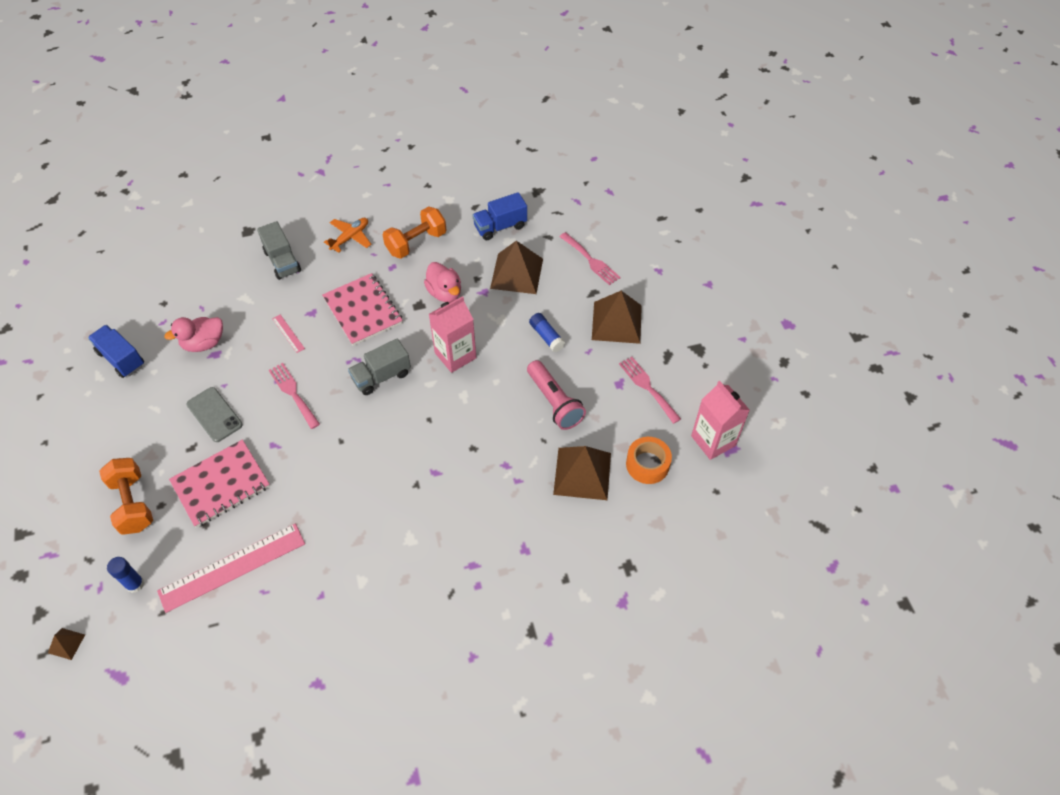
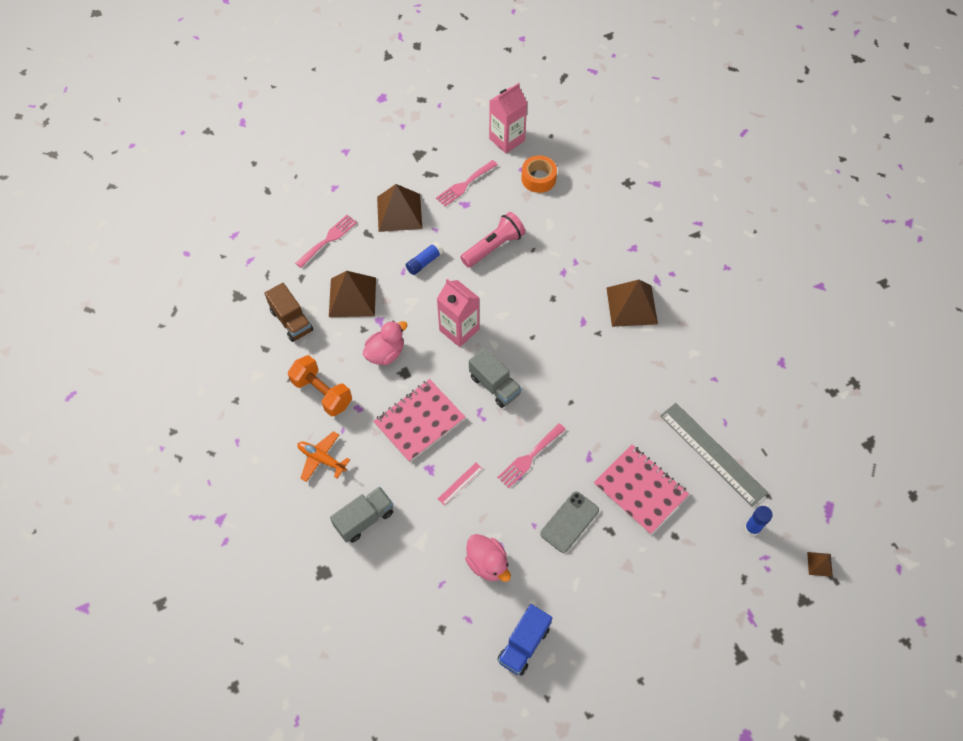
camera: 100 degrees left, 5 degrees up
(133, 503) = (680, 561): orange dumbbell -> none
(232, 567) = (712, 453): pink ruler -> grey ruler
(500, 226) = (291, 321): blue truck -> brown truck
(582, 473) = (557, 219): brown pyramid -> brown pyramid (632, 305)

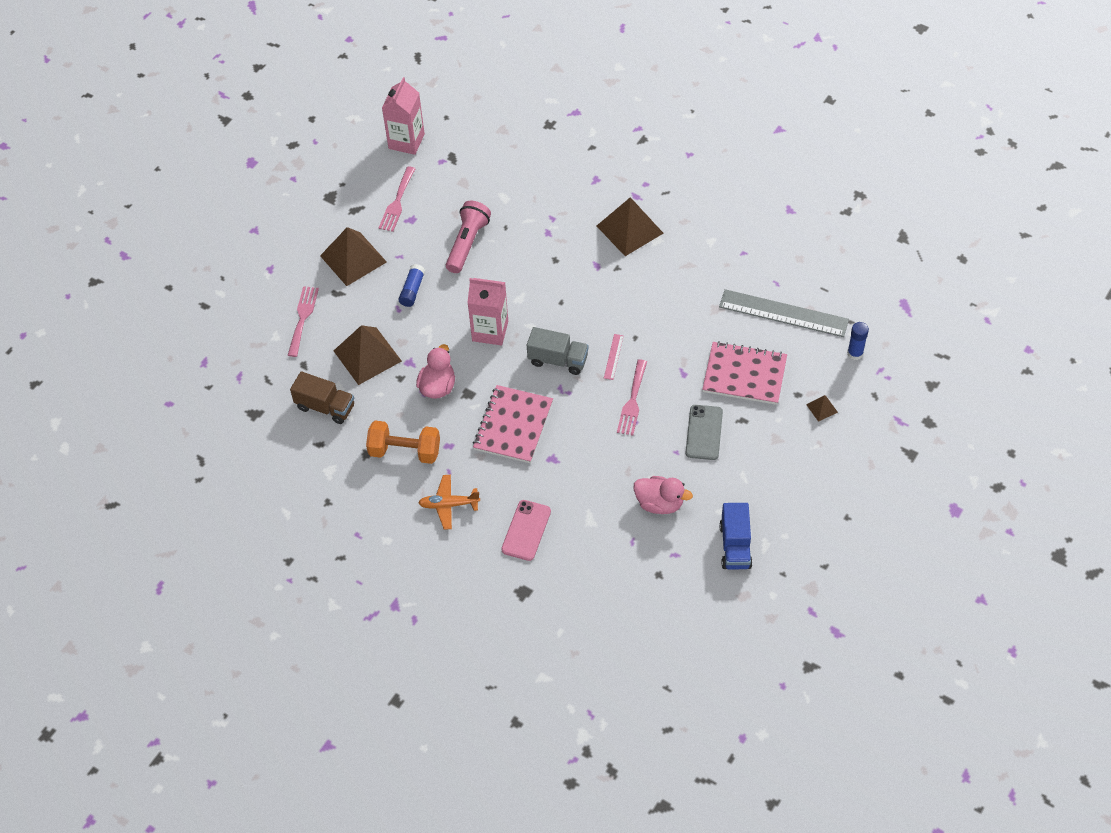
camera: 30 degrees left, 5 degrees down
(364, 519) = (526, 530): grey truck -> pink phone
(460, 483) = (588, 455): pink ruler -> pink ruler (613, 356)
(538, 178) = (463, 162): orange tape -> none
(819, 564) = (925, 351): brown pyramid -> brown pyramid (822, 408)

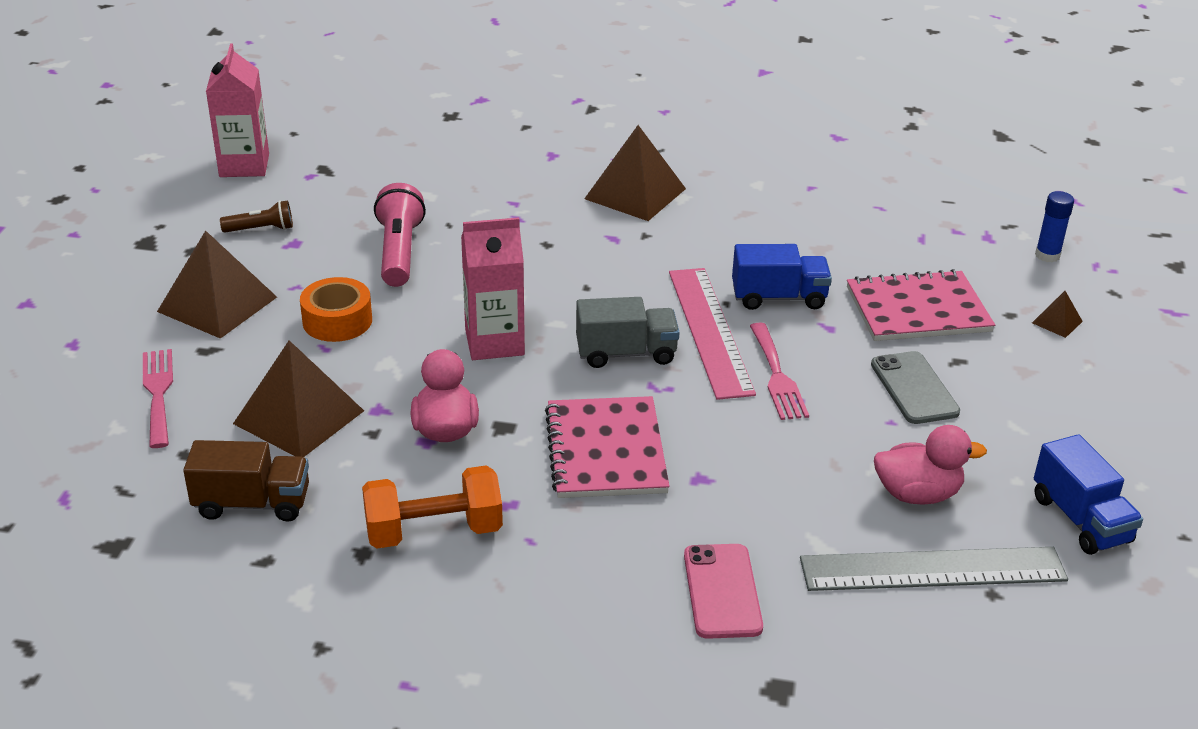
camera: 25 degrees left, 20 degrees down
(397, 202) = (261, 229): pink fork -> brown flashlight
(412, 290) = (337, 321): blue glue stick -> orange tape
(449, 505) = (559, 590): orange plane -> none
(613, 356) = (710, 331): pink ruler -> pink ruler, size x2.36
(668, 342) = (778, 298): none -> blue truck
(783, 313) = (916, 235): grey ruler -> grey ruler (932, 569)

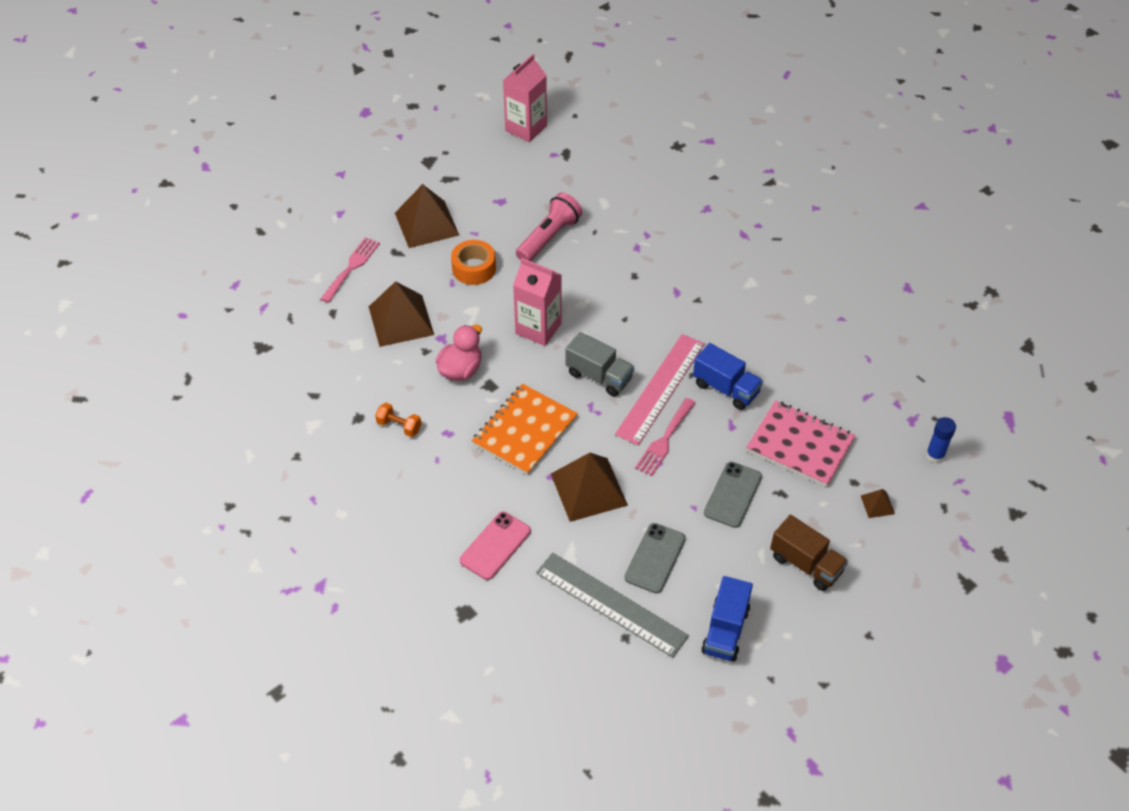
camera: 40 degrees right, 15 degrees up
(252, 503) = (336, 359): brown truck -> brown truck (806, 564)
(261, 229) = (493, 182): brown flashlight -> none
(434, 531) = (399, 426): orange dumbbell -> orange dumbbell, size x0.56
(606, 450) = (525, 431): pink notebook -> orange notebook
(635, 193) = (725, 265): brown pyramid -> brown pyramid (589, 489)
(917, 494) = (655, 558): pink duck -> grey phone

